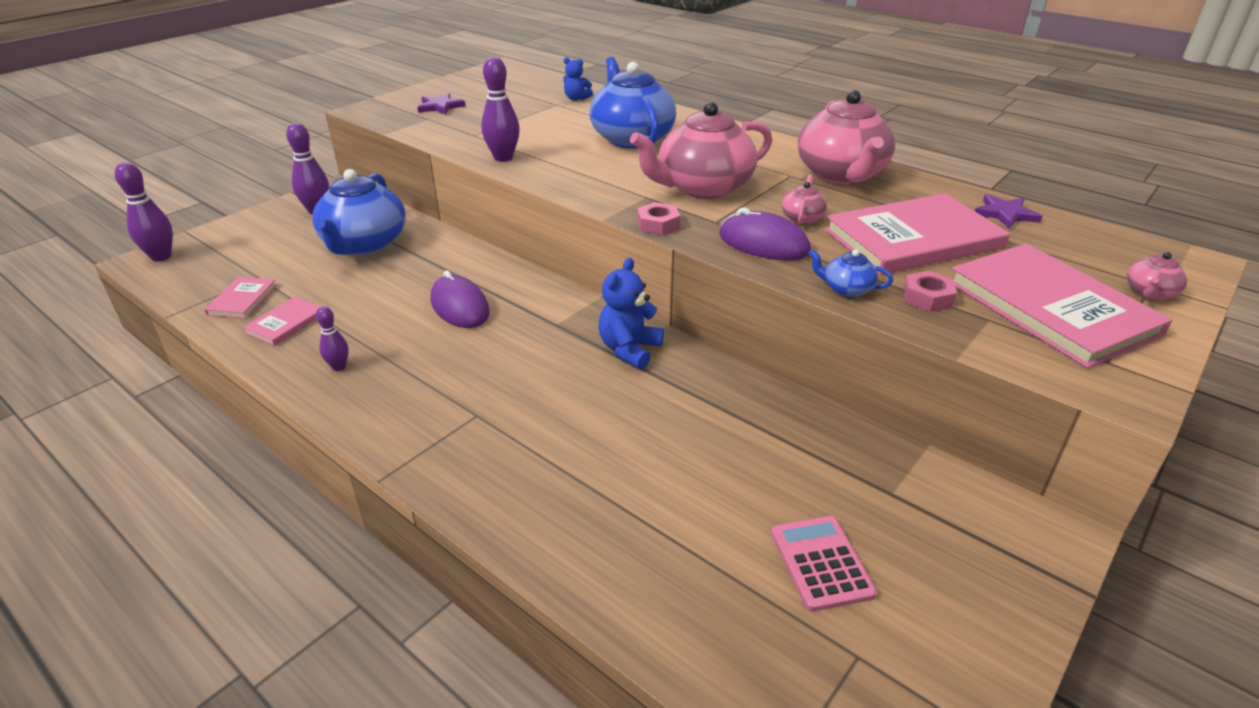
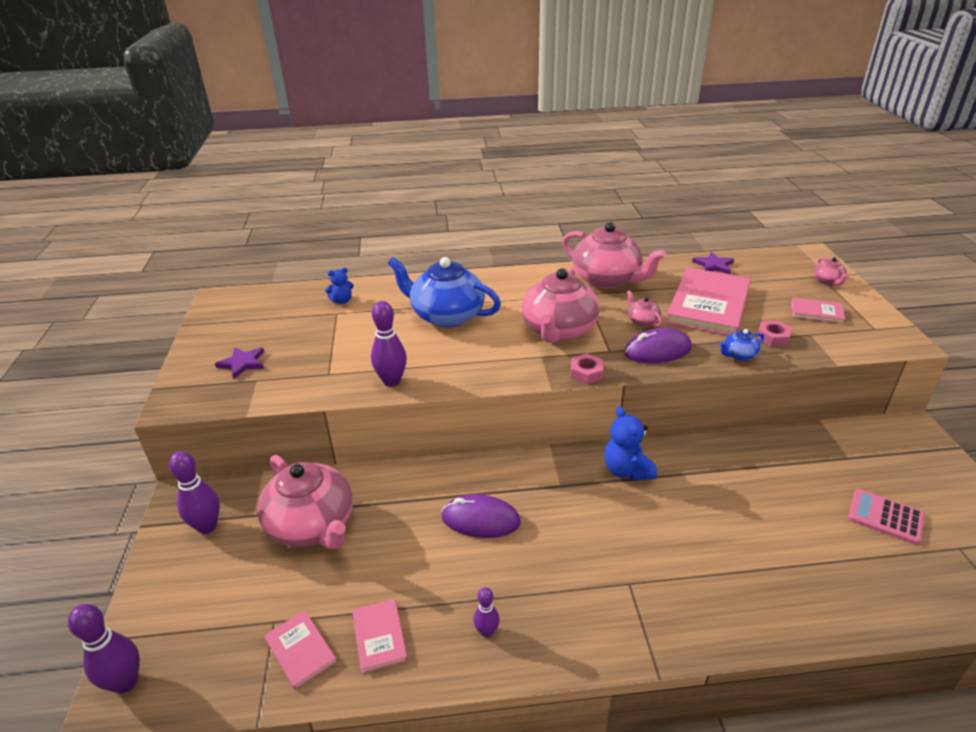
camera: 45 degrees left, 0 degrees up
(364, 244) = (312, 525): blue teapot -> pink teapot
(1051, 308) = (816, 312): pink book -> pink book, size x0.47

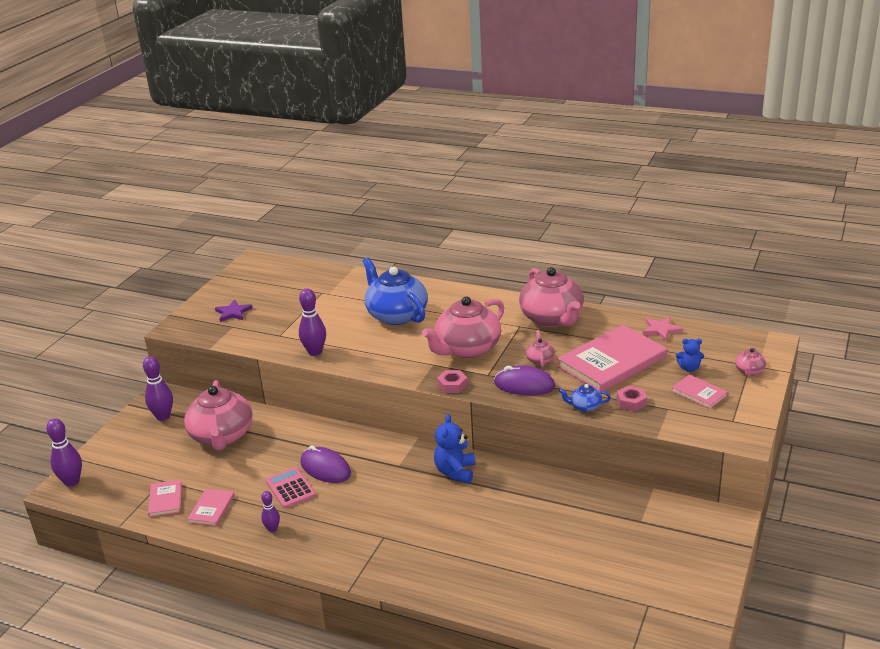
camera: 30 degrees right, 5 degrees down
(342, 301) = (333, 284): blue teddy bear -> blue teddy bear (689, 368)
(713, 265) = (661, 330): purple star -> pink star
(885, 517) = (615, 567): pink calculator -> pink calculator (290, 488)

